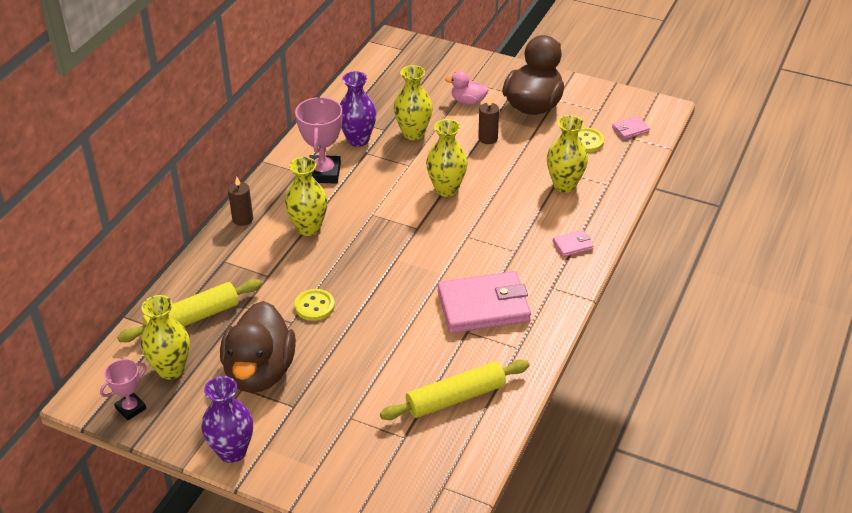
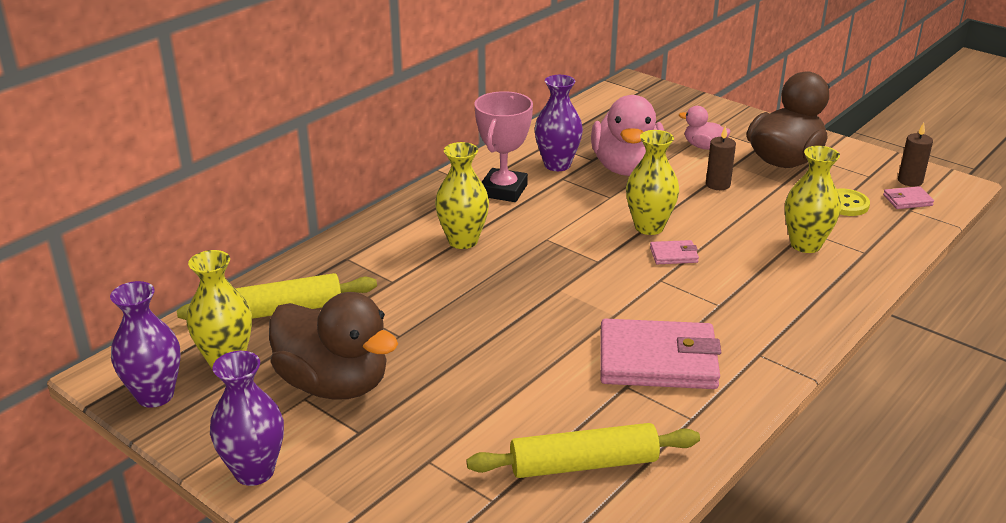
camera: 15 degrees right, 10 degrees down
(131, 408) = (155, 395): pink trophy -> purple vase
(243, 219) = (388, 220): brown candle -> brown candle (910, 181)
(260, 372) = (334, 384): brown duck -> brown duck turned 75 degrees counterclockwise
(314, 306) = (435, 323): yellow button -> none
(413, 133) = (626, 168): yellow vase -> pink duck
(572, 245) = (800, 311): pink wallet -> pink wallet (673, 255)

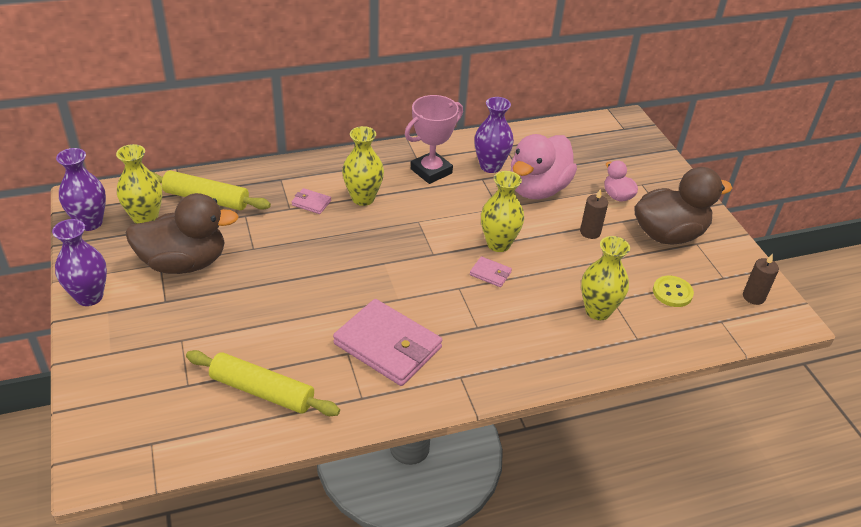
camera: 30 degrees right, 10 degrees up
(334, 384) = (184, 263): brown duck -> brown duck turned 75 degrees counterclockwise
(907, 200) = (729, 312): pink wallet -> pink wallet (311, 203)

